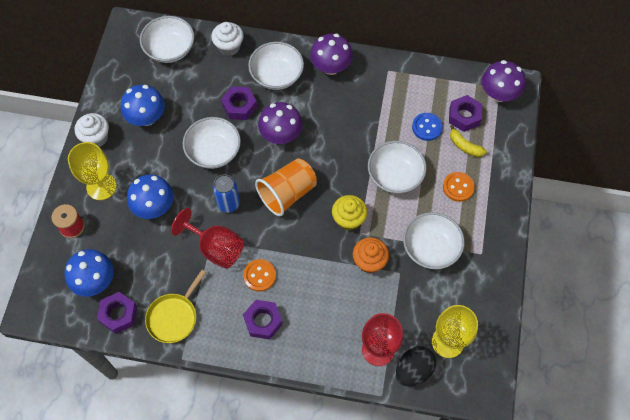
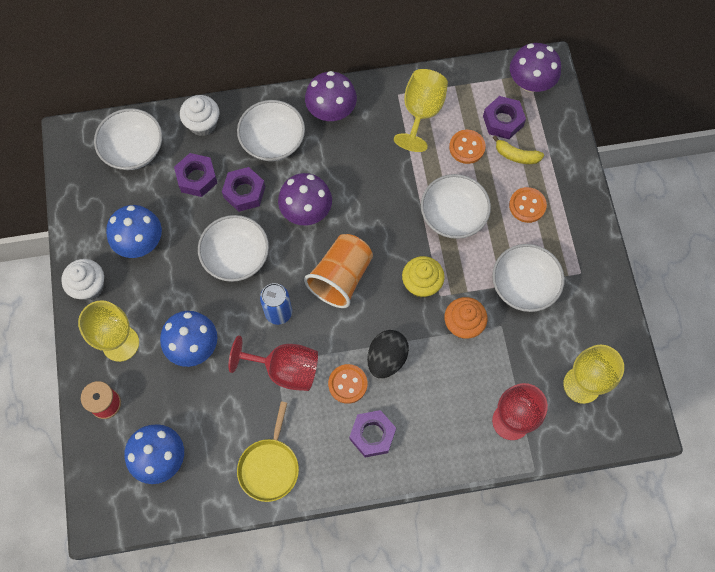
camera: 20 degrees left, 5 degrees up
(119, 314) = (204, 487): purple nut -> purple nut (197, 178)
(401, 90) = (421, 112): none -> yellow goblet
(413, 370) = (557, 430): black egg -> black egg (386, 358)
(427, 127) = (467, 147): blue button -> orange button

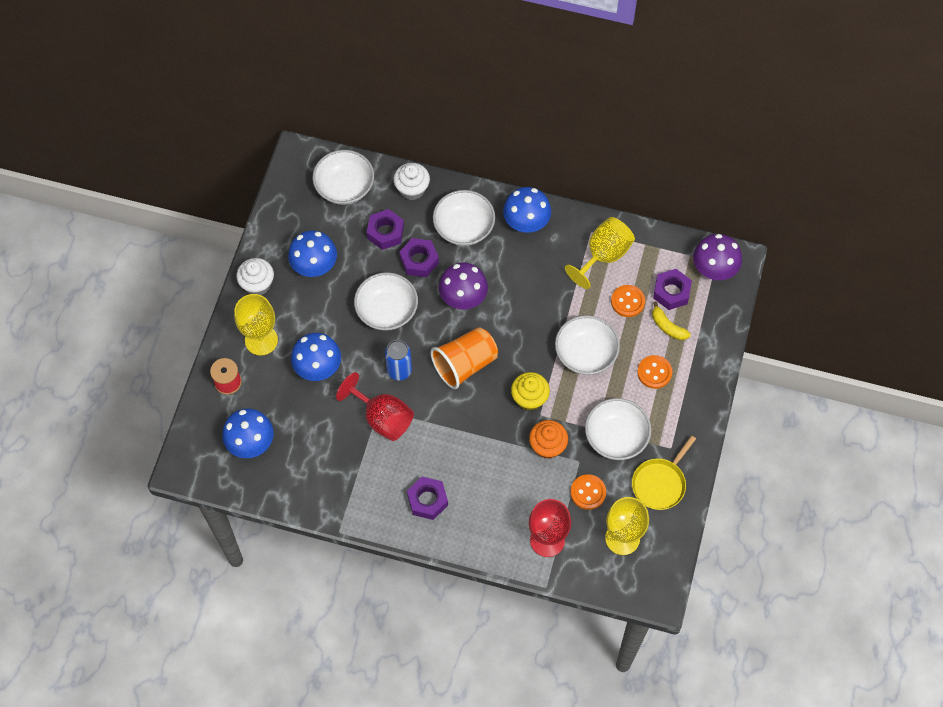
camera: 25 degrees right, 5 degrees down
(269, 467) = (333, 488): yellow pan -> yellow pan (660, 483)
(331, 111) = (526, 222): purple mushroom -> blue mushroom
(347, 384) = (427, 452): orange button -> orange button (588, 492)
(386, 358) = (469, 445): black egg -> none

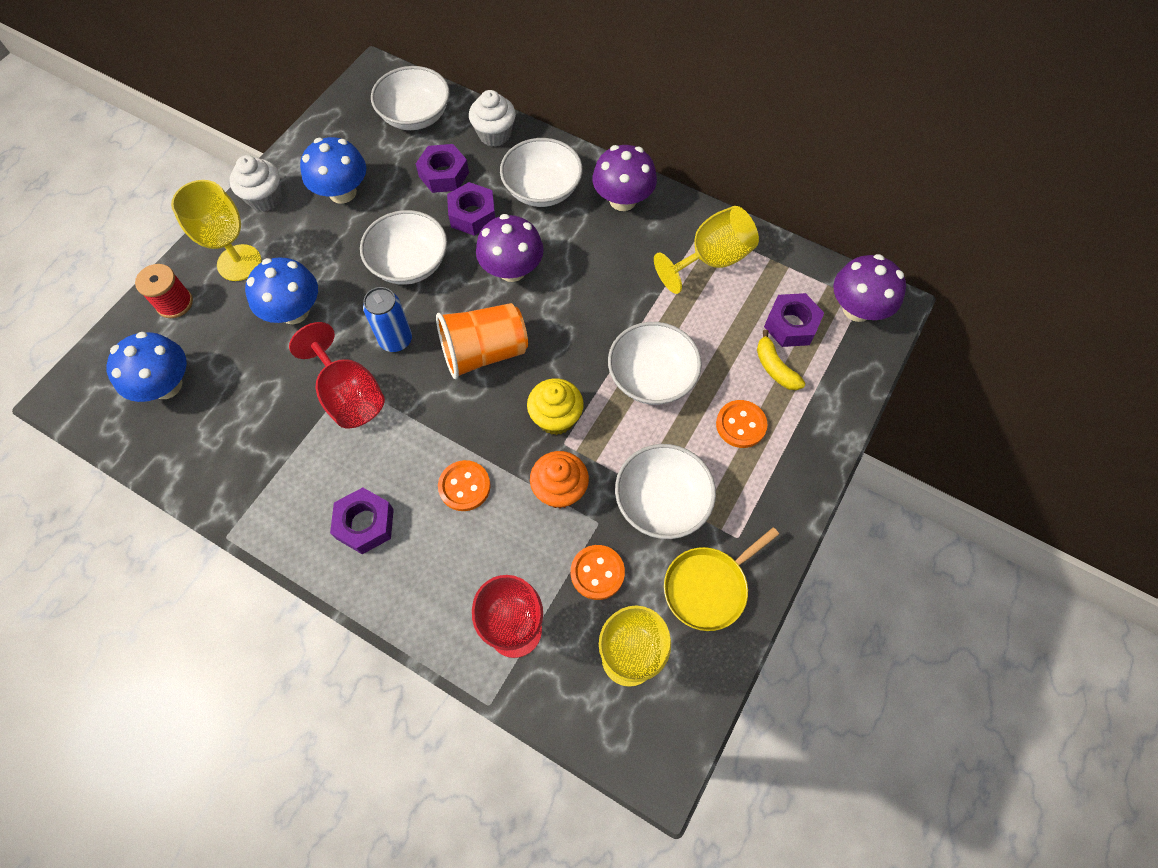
camera: 15 degrees right, 0 degrees up
(526, 222) = (622, 200): blue mushroom -> purple mushroom
(627, 301) = (728, 323): orange button -> orange button (464, 486)

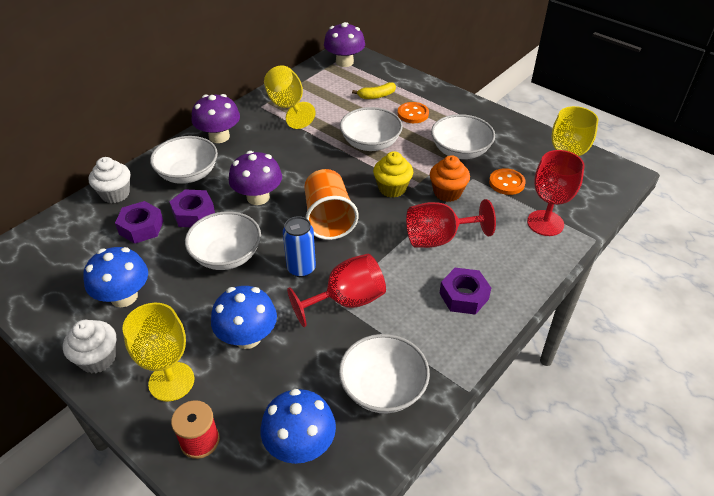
camera: 80 degrees left, 20 degrees down
(415, 116) = (61, 241): white bowl -> white bowl (383, 388)
(464, 486) = (439, 238): orange button -> red goblet
(708, 587) = (516, 141): yellow pan -> none
(791, 325) = (348, 85): purple nut -> none

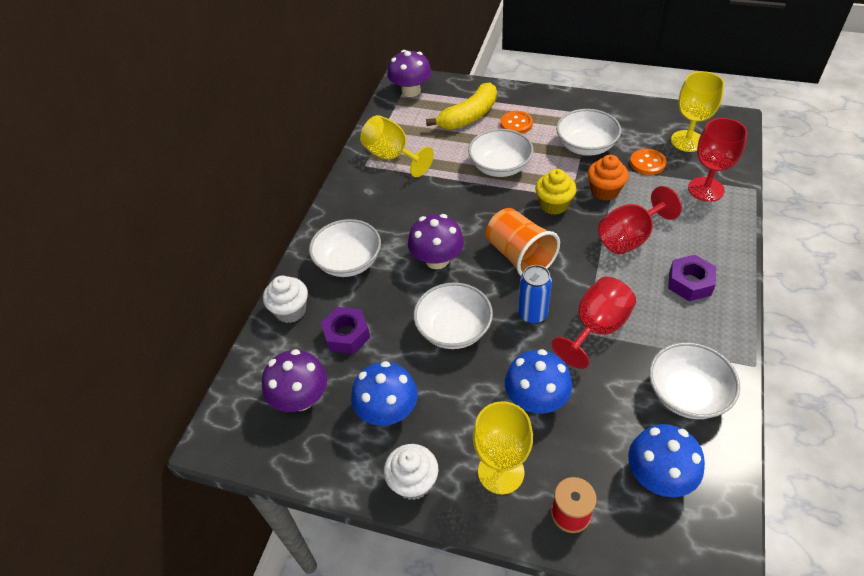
camera: 20 degrees left, 5 degrees up
(194, 214) = (388, 300): purple nut -> none
(219, 137) = (348, 211): purple mushroom -> purple mushroom (301, 398)
(376, 96) = (469, 116): yellow banana -> yellow banana, size x1.85

